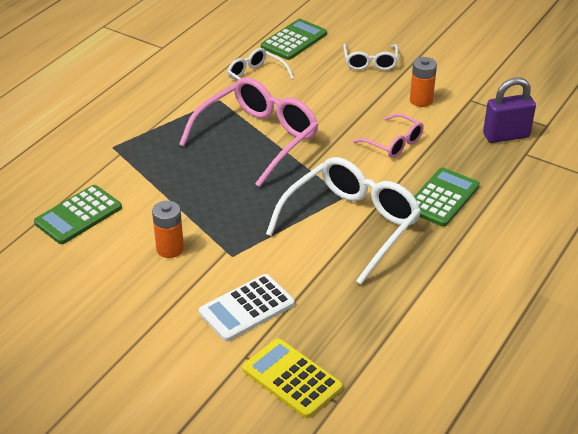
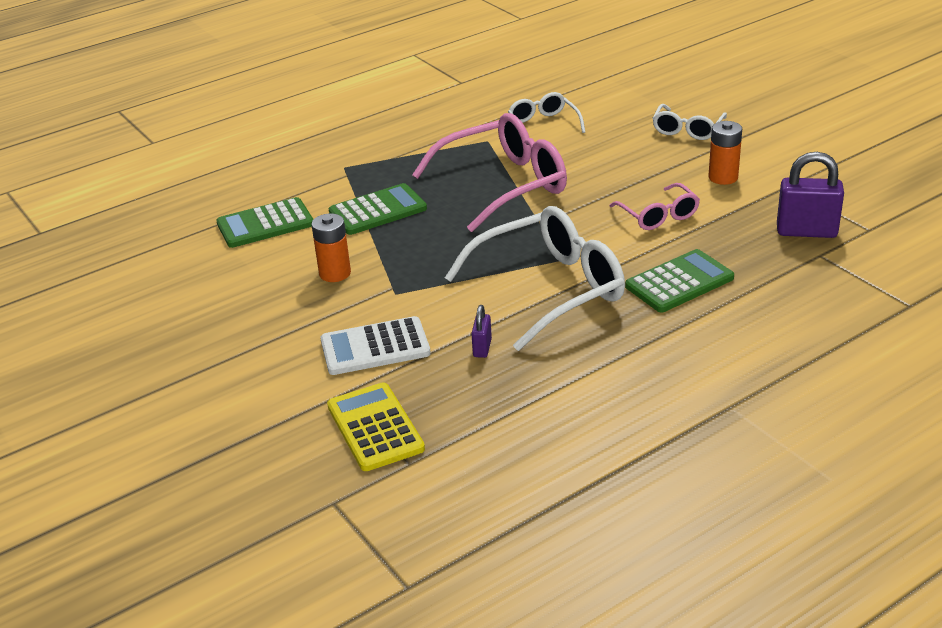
camera: 25 degrees right, 5 degrees down
(294, 40) = (612, 95): green calculator -> green calculator (378, 211)
(331, 288) = (482, 348): none -> purple padlock

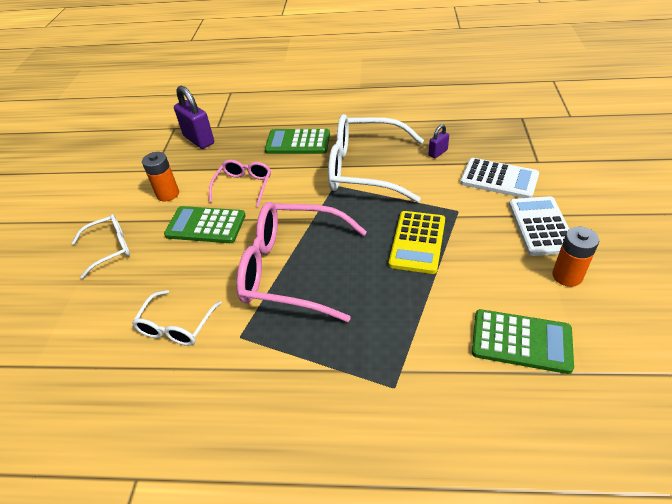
camera: 140 degrees left, 10 degrees up
(293, 315) = (541, 226): none -> white calculator
(335, 273) = (489, 248): orange battery -> orange battery (567, 276)
(375, 427) = (528, 137): yellow calculator -> yellow calculator (417, 242)
(378, 211) = (410, 298): green calculator -> green calculator (206, 225)

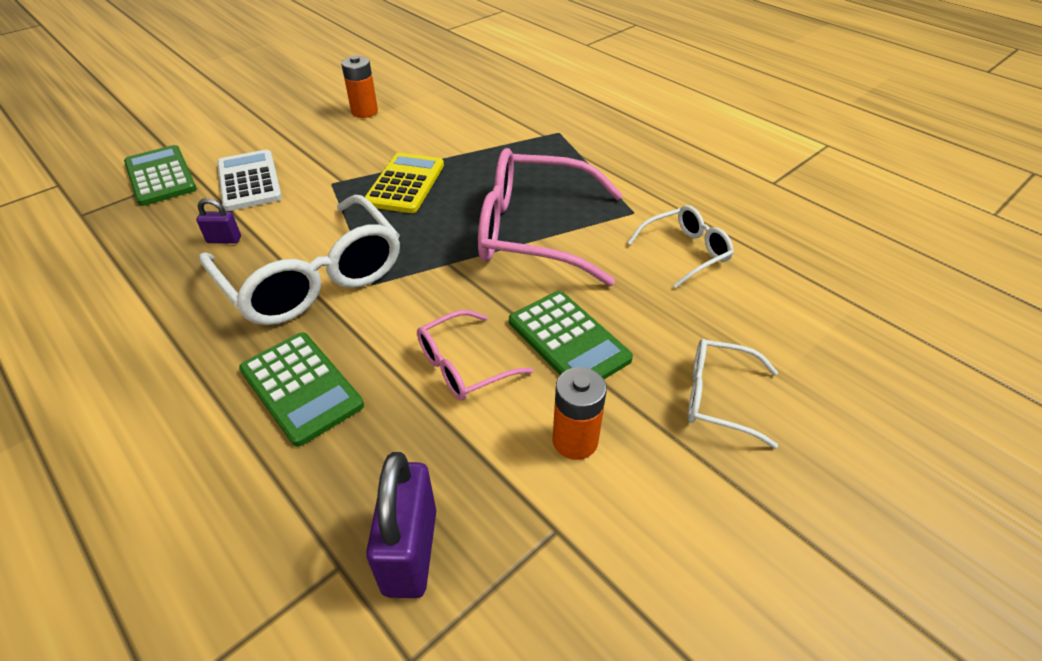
camera: 140 degrees left, 0 degrees up
(291, 269) = (533, 231): pink glasses -> pink glasses turned 135 degrees clockwise
(417, 242) = (405, 184): yellow calculator -> yellow calculator turned 45 degrees counterclockwise
(521, 341) = (454, 107): green calculator -> green calculator (160, 176)
(541, 226) = (310, 138): white calculator -> none

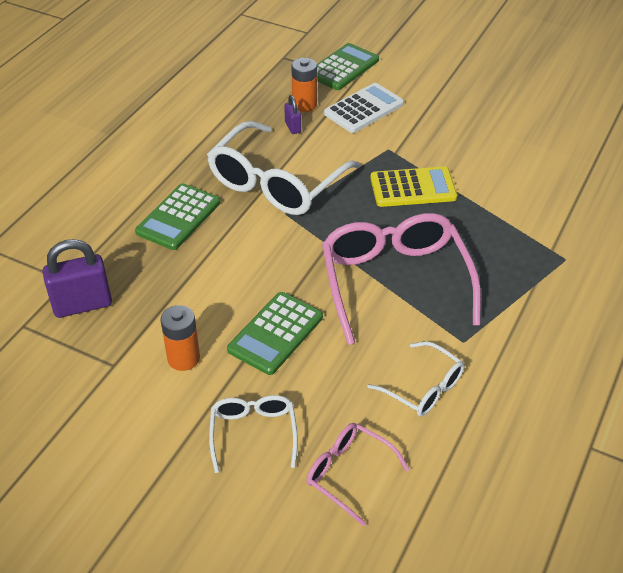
camera: 70 degrees right, 0 degrees up
(364, 111) = (503, 127): orange battery -> orange battery (304, 105)
(463, 366) = (226, 284): pink glasses -> pink glasses (348, 473)

